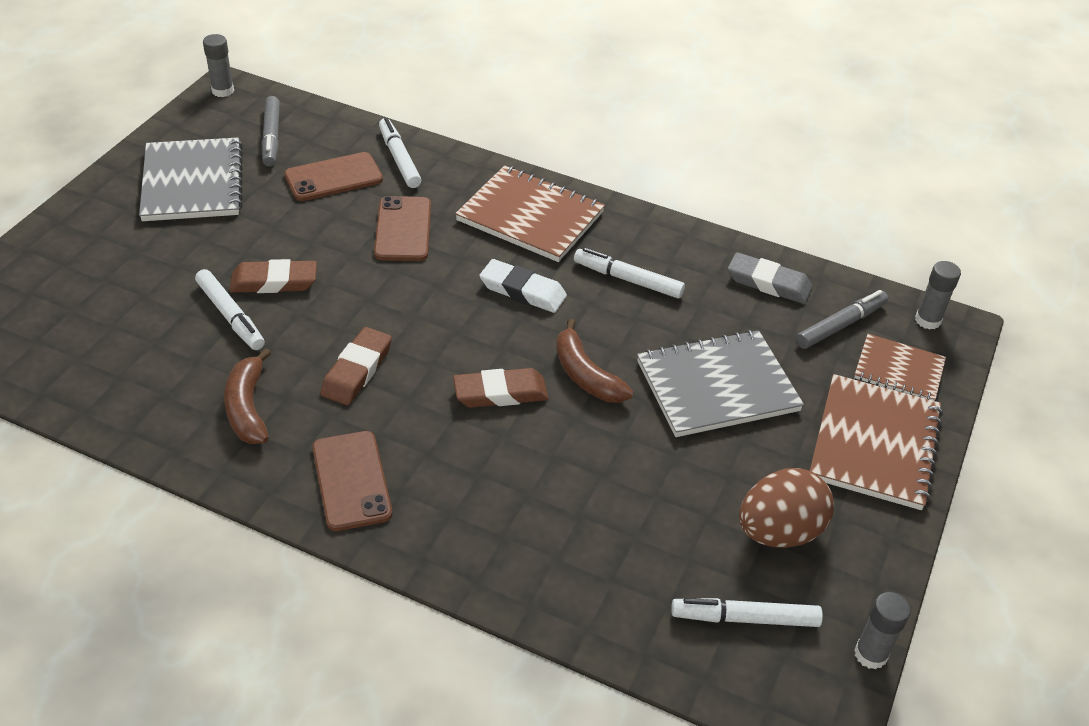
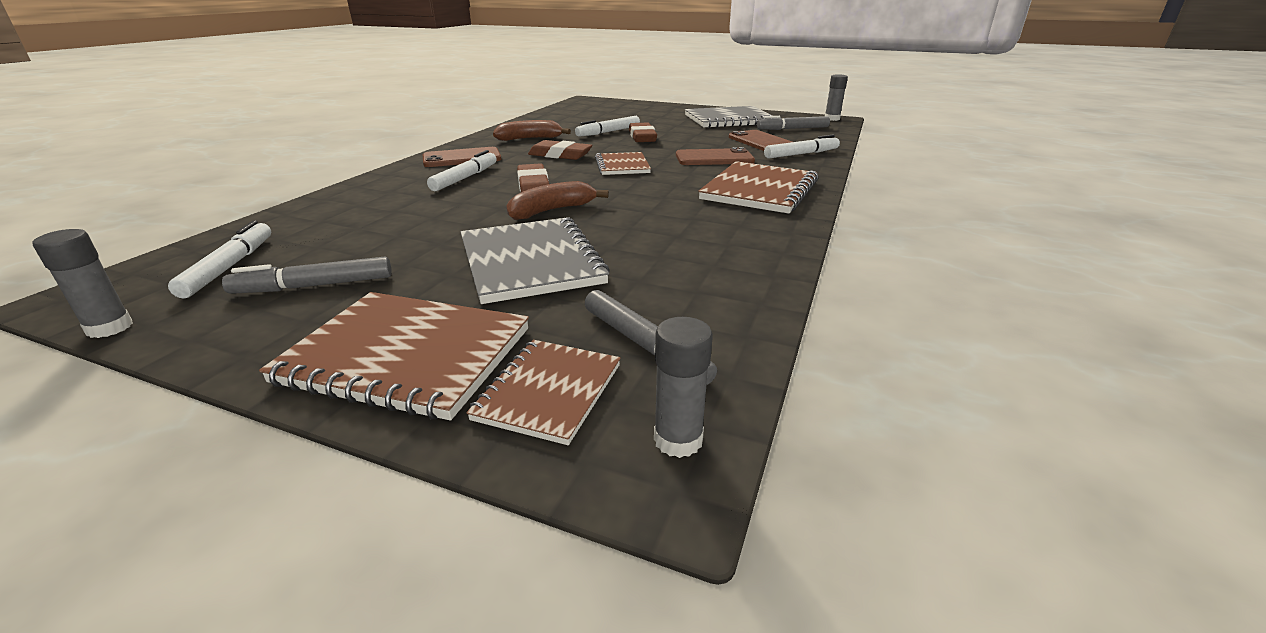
camera: 90 degrees right, 15 degrees down
(422, 311) = (622, 166): none -> brown notebook
(522, 291) = (655, 190): white eraser -> none
(628, 280) = (687, 225): white marker -> white marker (465, 178)
(768, 283) = (716, 296): grey eraser -> none
(779, 532) = (314, 286): brown egg -> grey marker

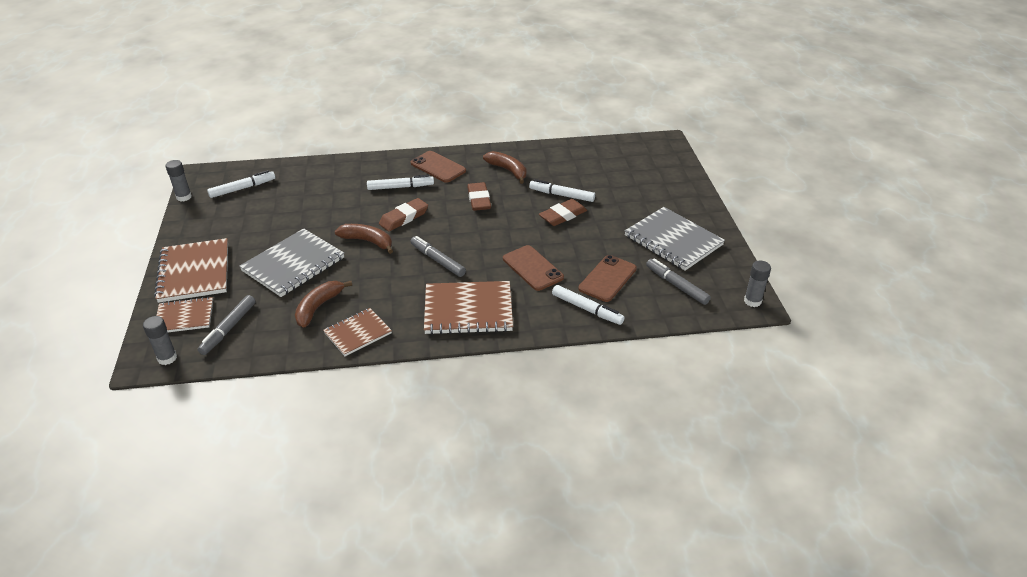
camera: 60 degrees right, 10 degrees up
(314, 286) = (237, 219): grey marker -> grey marker (437, 260)
(622, 166) = (476, 234): brown notebook -> brown notebook (357, 333)
(665, 262) = (318, 307): none -> brown banana

